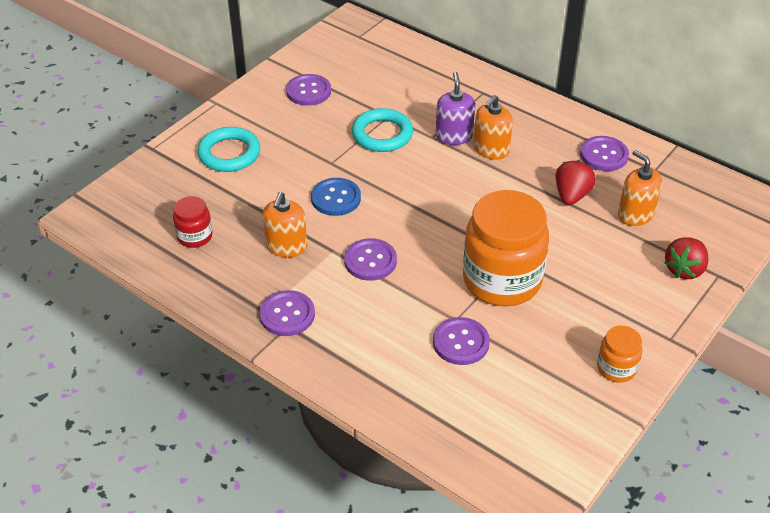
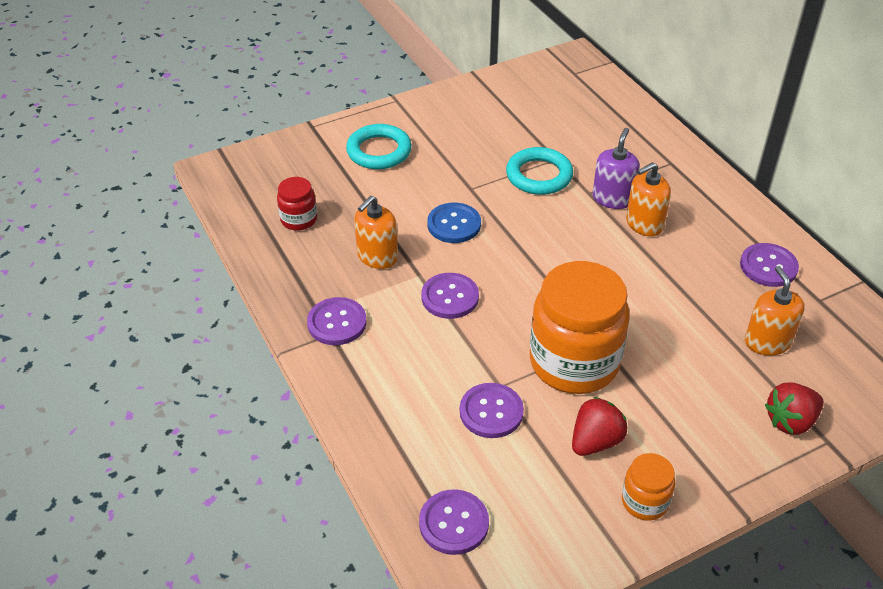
camera: 25 degrees right, 0 degrees up
(308, 91) = (491, 113): purple button -> purple button (454, 523)
(571, 195) = (705, 298): red strawberry -> red strawberry (595, 441)

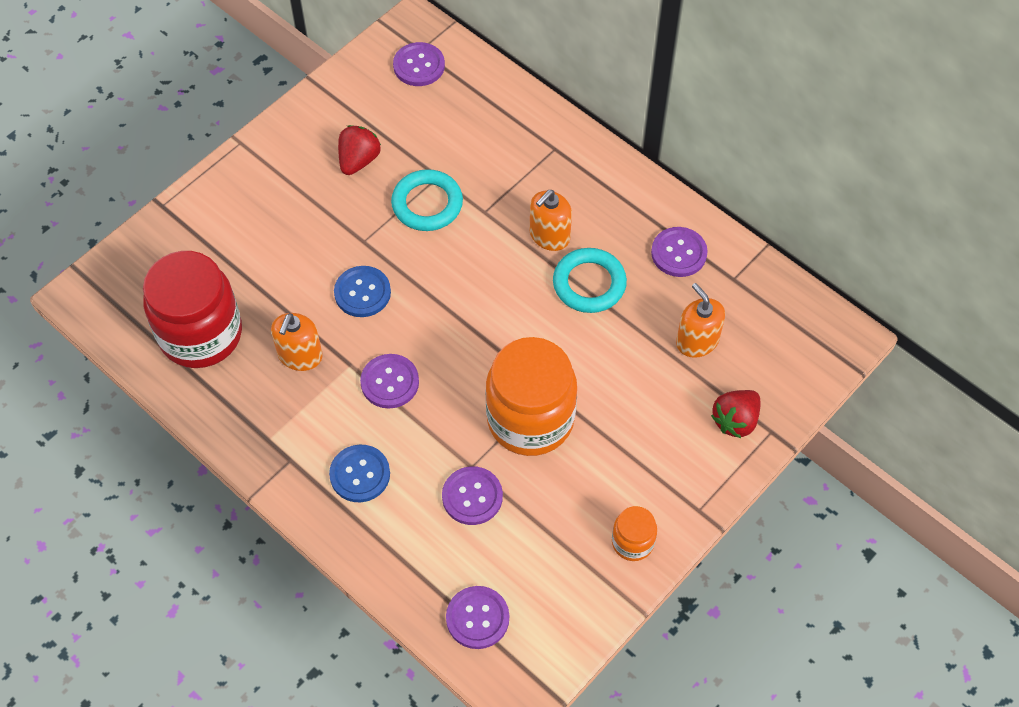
camera: 20 degrees left, 15 degrees up
(299, 219) = (201, 334): red jar -> red jar, size x2.14
(337, 323) = (291, 446): purple button -> purple button (419, 66)
(379, 151) = (249, 219): turquoise ring -> turquoise ring (589, 284)
(390, 363) = (360, 474): none -> blue button
(595, 441) = (574, 497): red strawberry -> red strawberry (358, 160)
(612, 198) = (510, 212): purple soap dispenser -> none

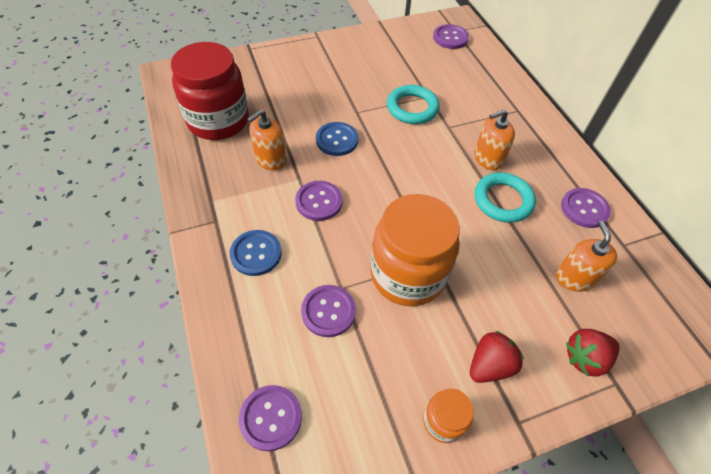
camera: 25 degrees right, 5 degrees down
(358, 160) = (382, 70): red strawberry -> red strawberry (489, 365)

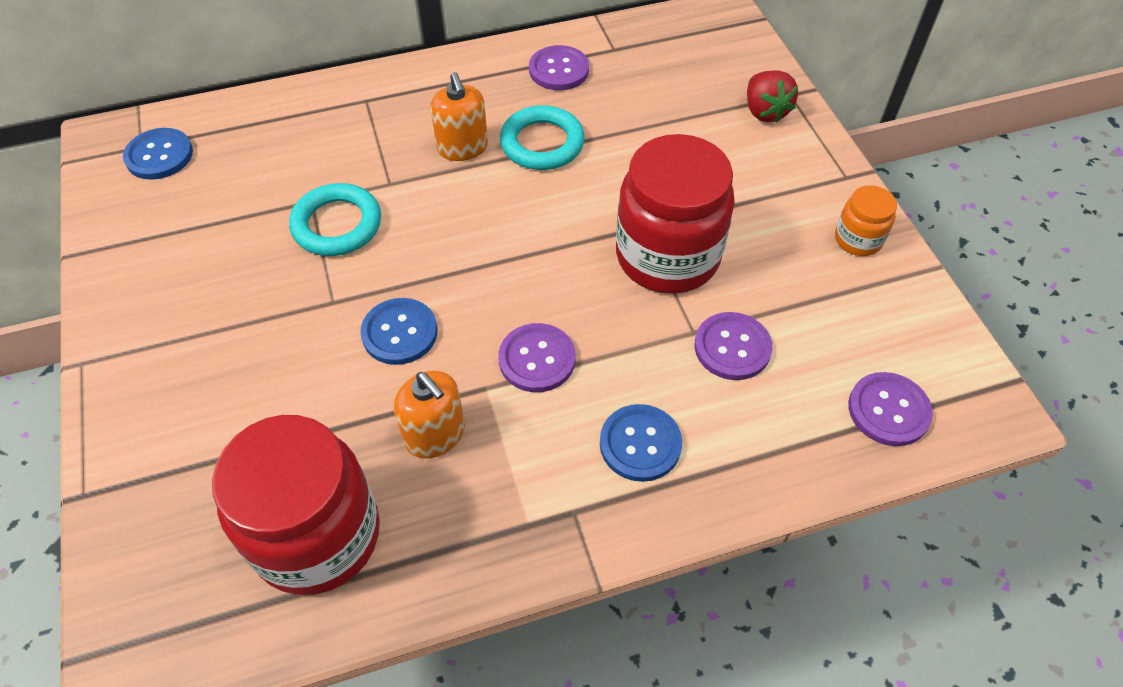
camera: 85 degrees left, 0 degrees up
(407, 274) = (667, 256): orange jar -> red jar
(450, 38) = (159, 155): purple button -> blue button
(489, 365) = (785, 191): red strawberry -> none
(574, 278) = (663, 99): orange soap dispenser -> none

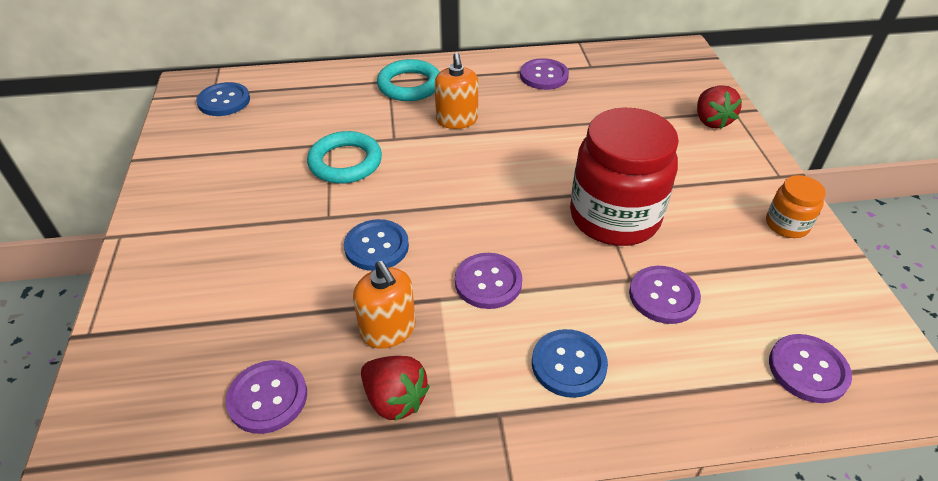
camera: 10 degrees right, 10 degrees down
(317, 535) = (267, 398): red jar -> purple button
(459, 514) = (395, 399): none -> red strawberry
(542, 143) = (521, 124): turquoise ring -> turquoise ring (409, 85)

